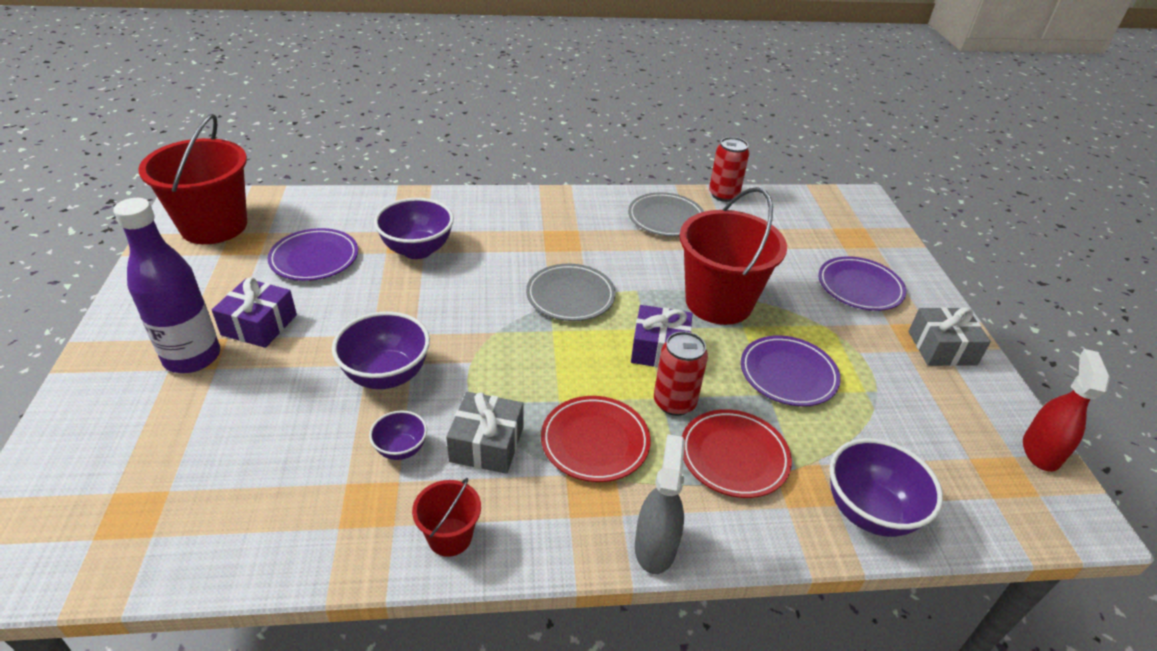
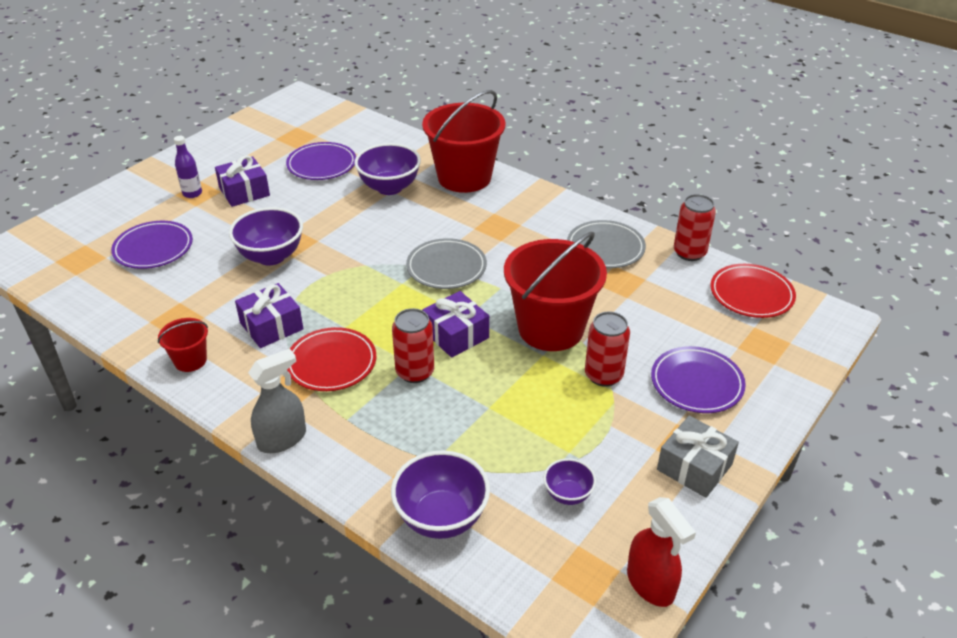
camera: 45 degrees right, 0 degrees up
(192, 357) = (192, 193): purple bottle -> purple bottle, size x0.50
(214, 226) = (293, 118): red bucket -> red bucket (464, 177)
(401, 449) = (226, 301): purple bowl -> purple bowl (568, 494)
(487, 444) = (271, 326): grey gift -> purple gift
(734, 456) = (403, 427): red plate -> red plate (751, 294)
(788, 374) = (525, 405): purple plate -> purple plate (153, 248)
(802, 317) = (603, 375): none -> red can
(1040, 451) = (650, 584): red spray bottle -> red spray bottle turned 90 degrees clockwise

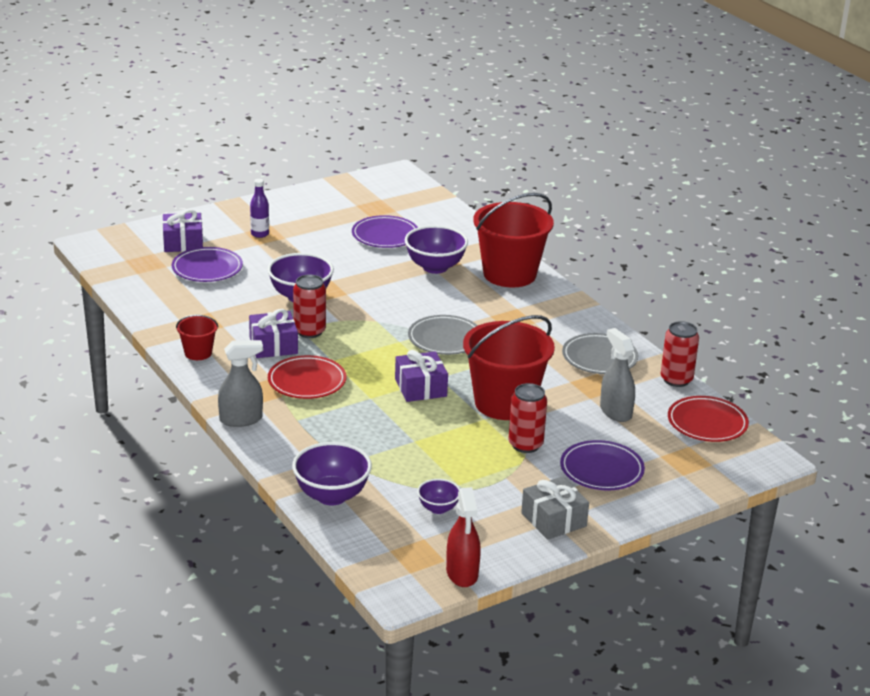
camera: 20 degrees right, 10 degrees down
(244, 191) = (305, 242): purple gift -> purple gift (183, 242)
(415, 372) = (370, 404): red can -> red can (309, 331)
(661, 306) = (615, 412): none -> grey spray bottle

